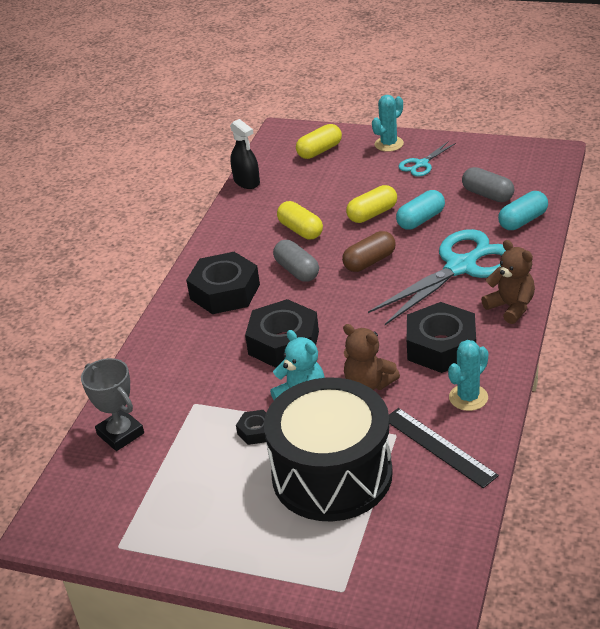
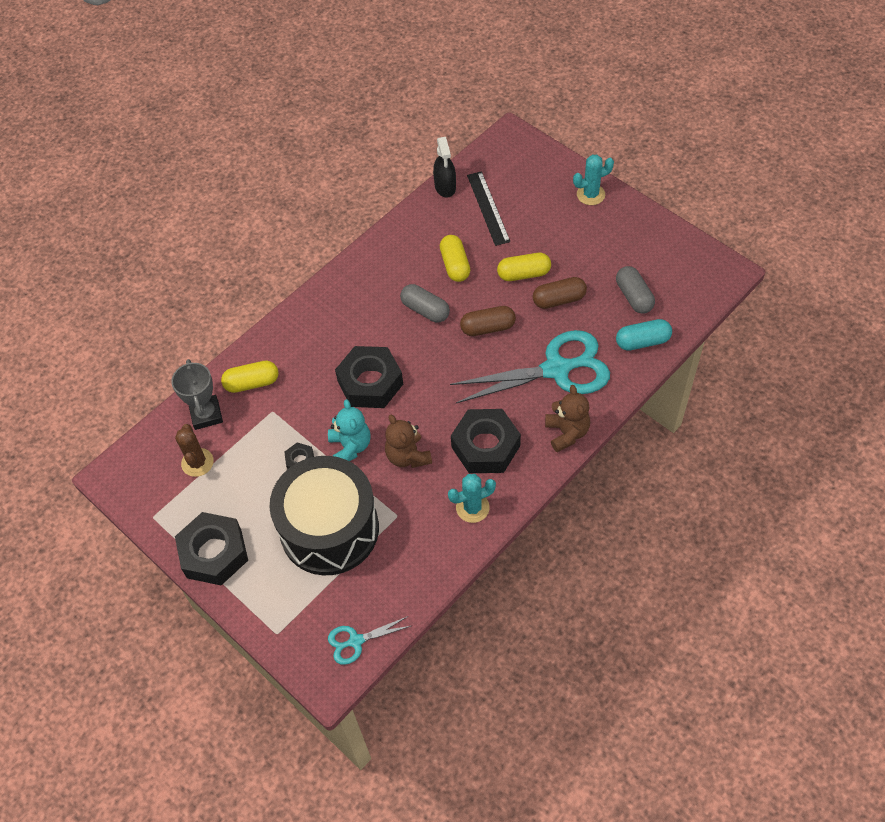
camera: 25 degrees right, 20 degrees up
(139, 478) = (197, 462): none -> brown cactus
(225, 292) = (357, 306): black nut -> black nut (214, 553)
(297, 271) = (425, 310): grey capsule -> grey capsule turned 45 degrees counterclockwise
(319, 151) = (527, 176): yellow capsule -> yellow capsule (252, 383)
(421, 164) = (602, 233): turquoise scissors -> turquoise scissors (356, 641)
(421, 220) = (559, 300): turquoise capsule -> brown capsule
(439, 446) = (421, 543): black ruler -> black ruler (488, 208)

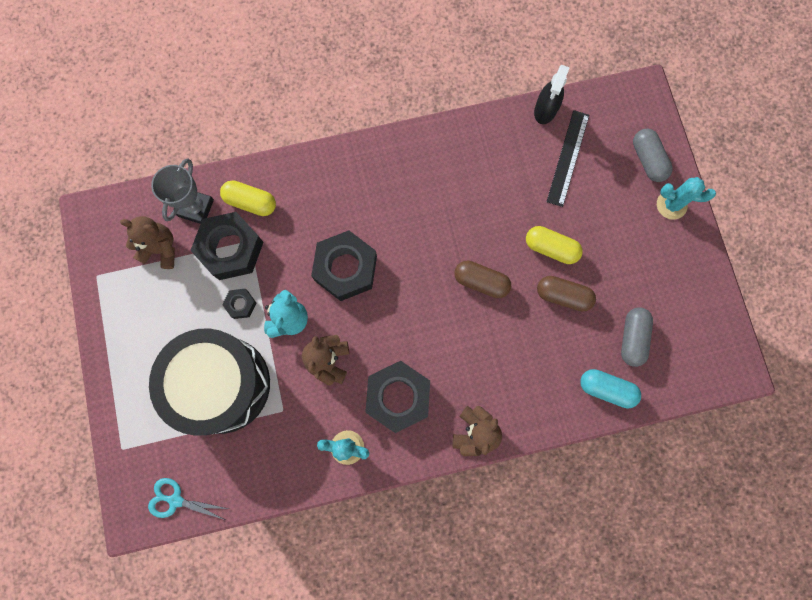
camera: 30 degrees right, 20 degrees up
(197, 462) = (161, 249): brown cactus -> brown teddy bear
(214, 553) = (121, 342): black nut -> black nut (230, 249)
(425, 310) = (440, 227): grey capsule -> grey capsule (647, 160)
(455, 265) = (497, 198): yellow capsule -> none
(556, 369) = (510, 364): turquoise scissors -> none

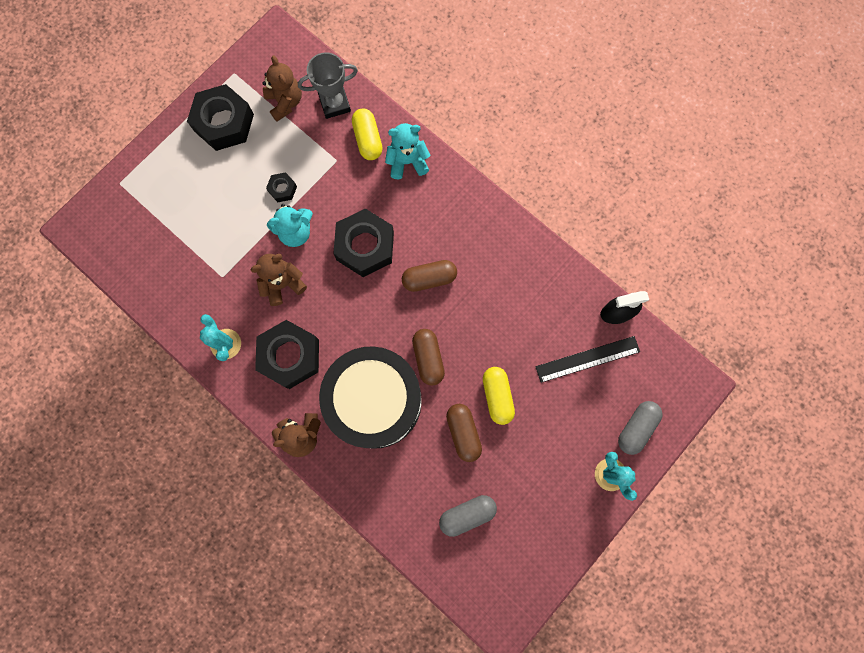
camera: 55 degrees right, 0 degrees up
(176, 500) = (107, 247): turquoise scissors -> none
(222, 384) = (212, 219): black drum -> black drum (375, 401)
(230, 249) = (320, 151): black nut -> black nut (224, 122)
(296, 183) = (407, 162): none -> turquoise teddy bear
(413, 235) = (429, 278): none -> brown capsule
(606, 389) = (408, 519): turquoise capsule -> none

